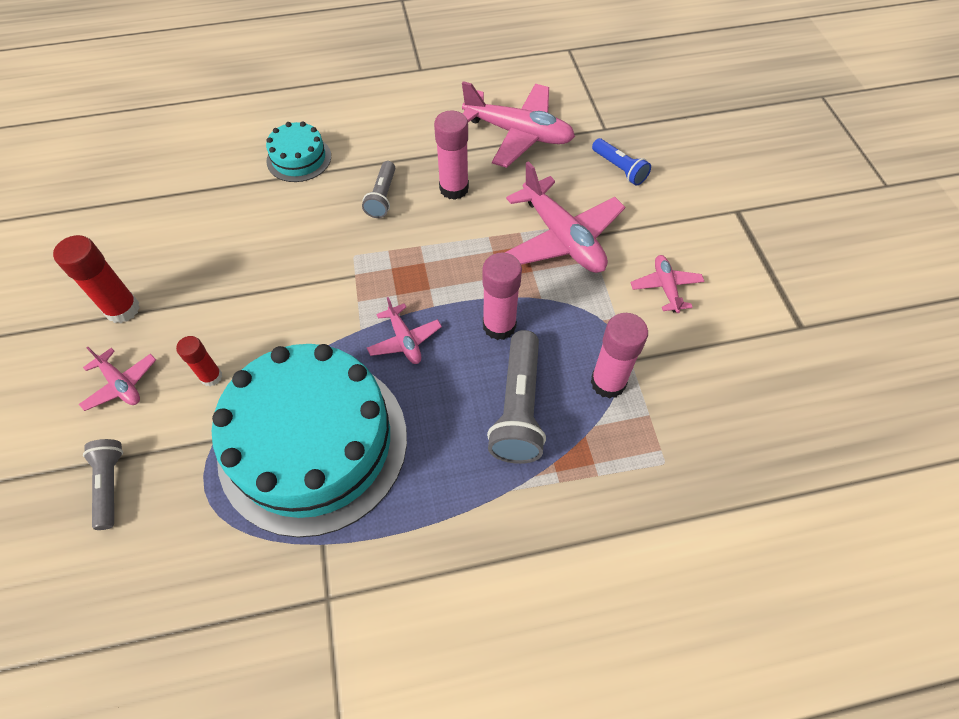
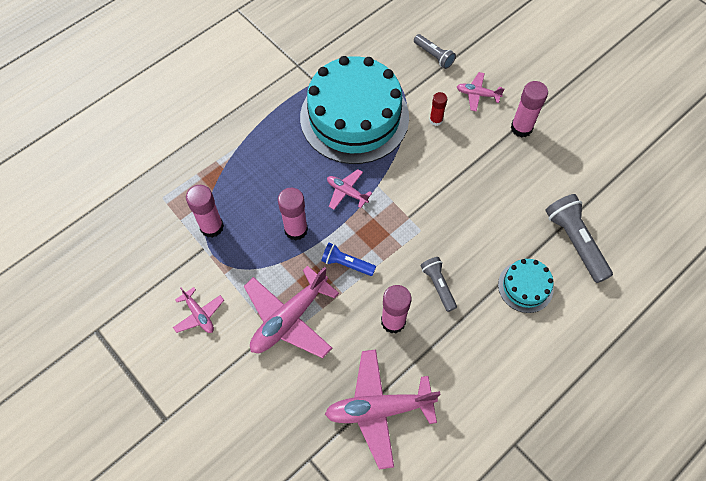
camera: 150 degrees right, 5 degrees up
(122, 309) = (521, 128): red glue stick -> pink glue stick
(518, 407) = (257, 187): grey flashlight -> grey flashlight (575, 242)
(562, 238) = (289, 318): pink plane -> pink plane turned 75 degrees counterclockwise
(619, 168) = (277, 414): blue flashlight -> blue flashlight (346, 264)

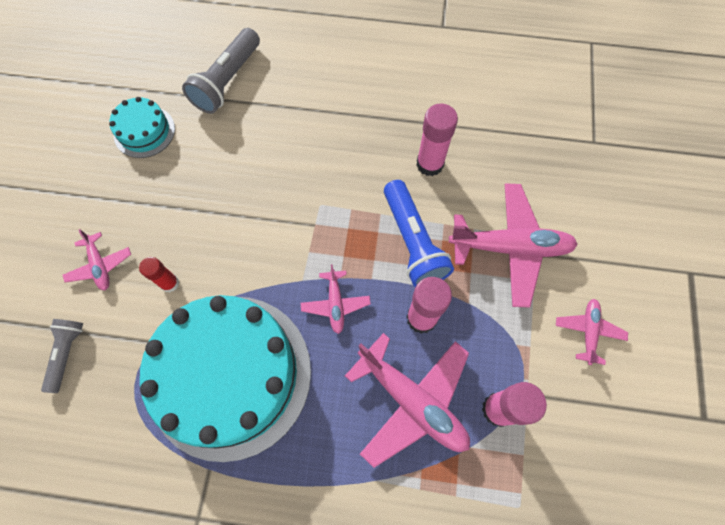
camera: 130 degrees left, 5 degrees up
(346, 264) = (413, 242): blue flashlight -> blue flashlight, size x1.67
(379, 409) = (509, 123): pink plane -> pink plane (412, 401)
(438, 286) = (364, 153): grey flashlight -> none
(521, 128) = (120, 195): pink glue stick -> none
(525, 286) = (305, 91): turquoise cake -> turquoise cake (144, 131)

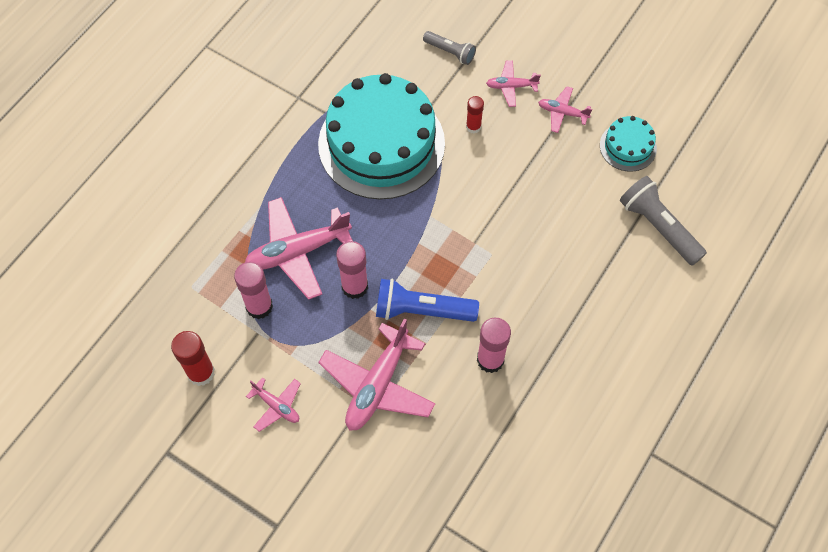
camera: 115 degrees right, 5 degrees down
(335, 304) = (398, 231): pink plane -> pink plane (562, 113)
(605, 432) = (201, 372): none -> red glue stick

